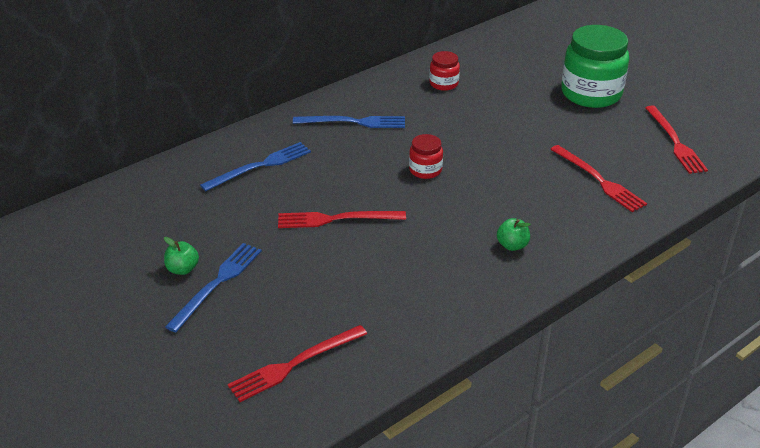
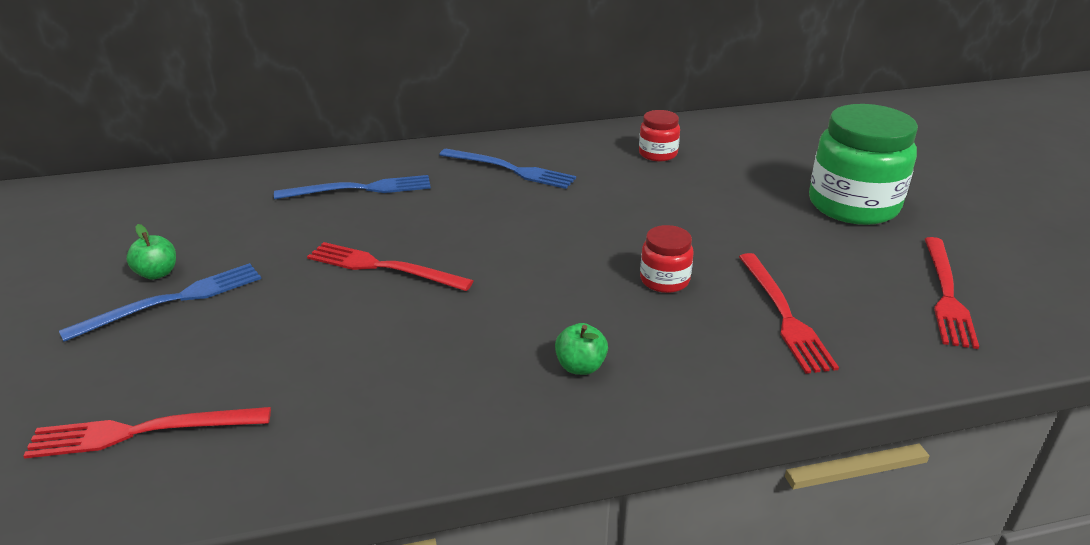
camera: 25 degrees right, 5 degrees down
(425, 170) = (547, 240): red jar -> red jar (664, 280)

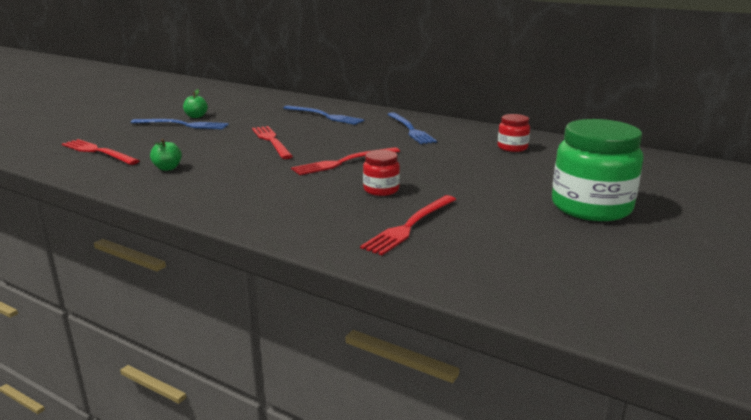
camera: 45 degrees right, 10 degrees down
(580, 366) = (265, 198): green apple -> green apple (167, 168)
(946, 294) = (544, 263): red fork -> red fork (343, 162)

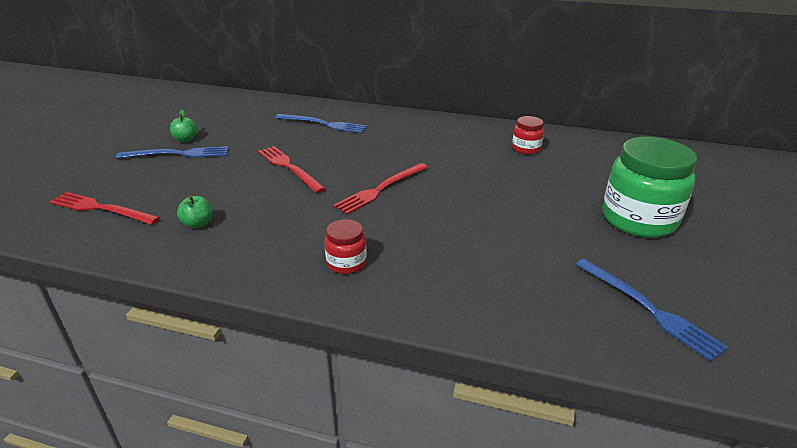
camera: 15 degrees left, 10 degrees up
(381, 190) = (440, 224): red jar -> red jar (346, 263)
(410, 129) = (419, 134): blue fork -> blue fork (648, 309)
(410, 226) = (496, 271): red fork -> none

